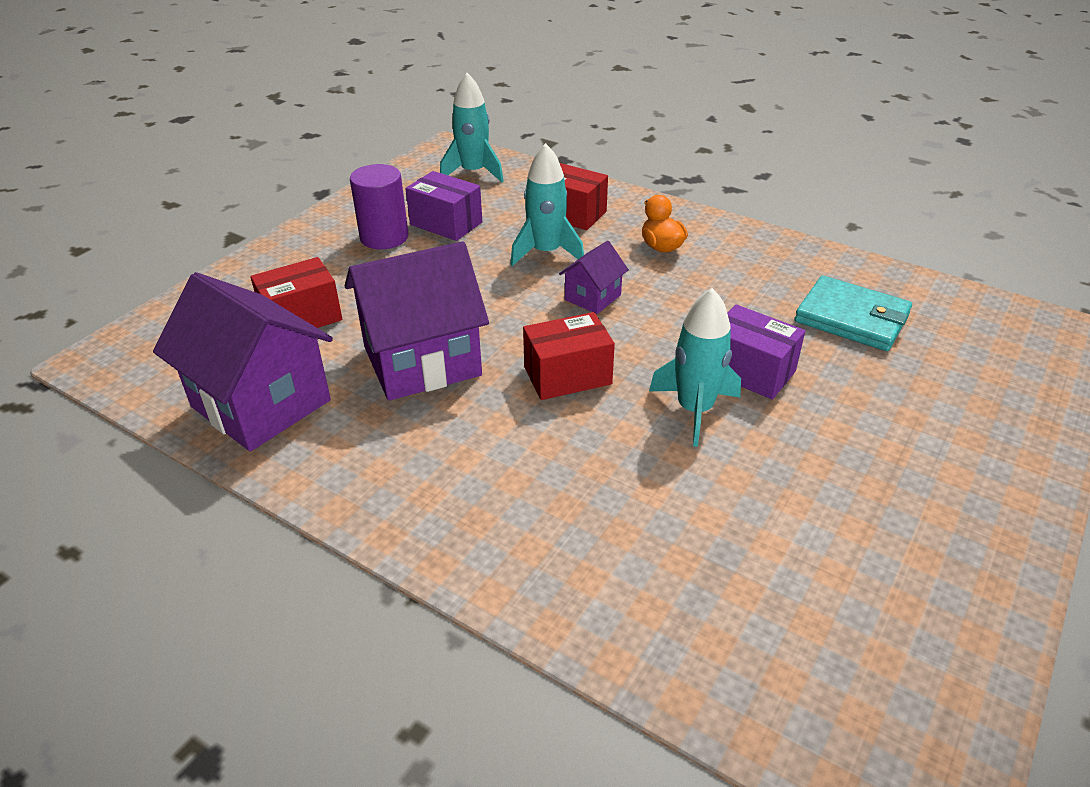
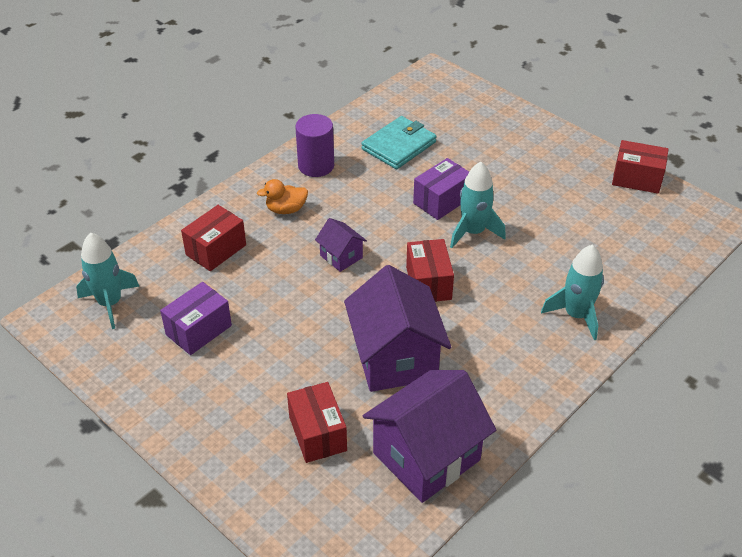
camera: 80 degrees left, 5 degrees up
(384, 237) = (205, 374): purple cylinder -> purple cylinder (316, 166)
(546, 252) = (270, 273): turquoise rocket -> turquoise rocket (576, 315)
(975, 634) = (636, 179): none -> red box

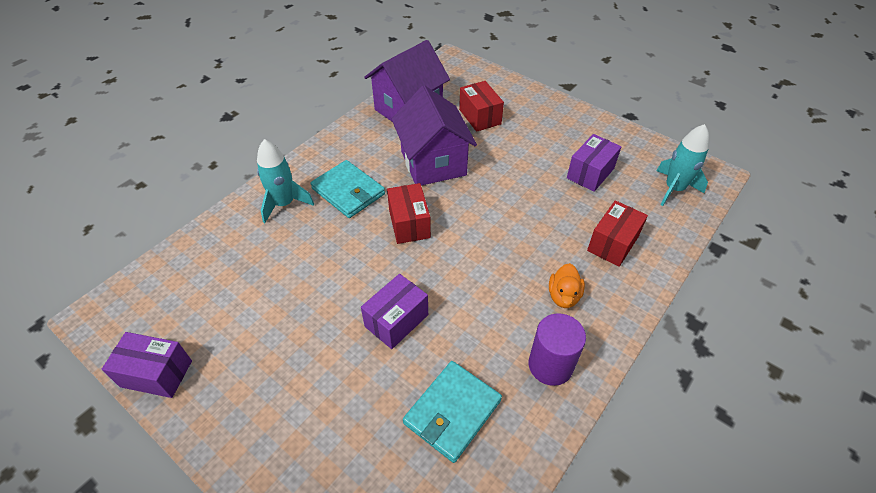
camera: 175 degrees right, 5 degrees up
(286, 209) = (563, 296): orange duck -> orange duck turned 120 degrees clockwise
(341, 256) = (492, 244): purple house -> none
(473, 232) = (364, 281): turquoise rocket -> none
(502, 326) = (348, 191): none -> turquoise wallet
(636, 179) = (156, 373): red box -> purple box

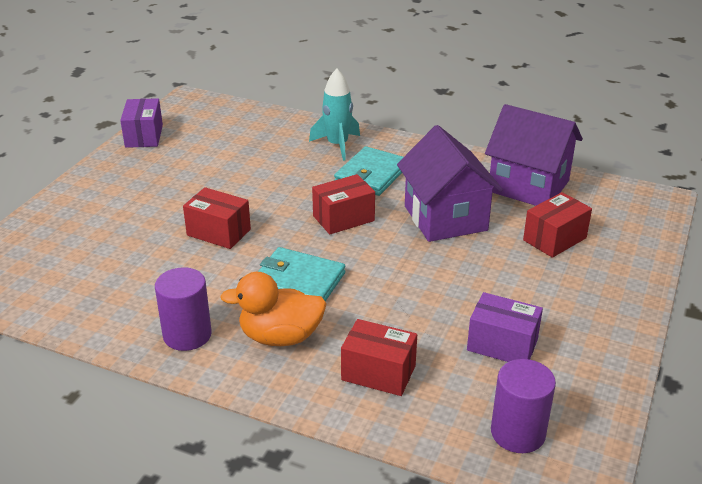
camera: 75 degrees right, 15 degrees down
(396, 320) = (218, 232): purple box -> red box
(433, 163) = (445, 218): purple house -> purple house turned 75 degrees counterclockwise
(452, 412) = (127, 279): turquoise wallet -> turquoise wallet (298, 281)
(563, 296) = (280, 337): orange duck -> orange duck, size x1.60
(674, 189) = (518, 433): turquoise rocket -> purple cylinder

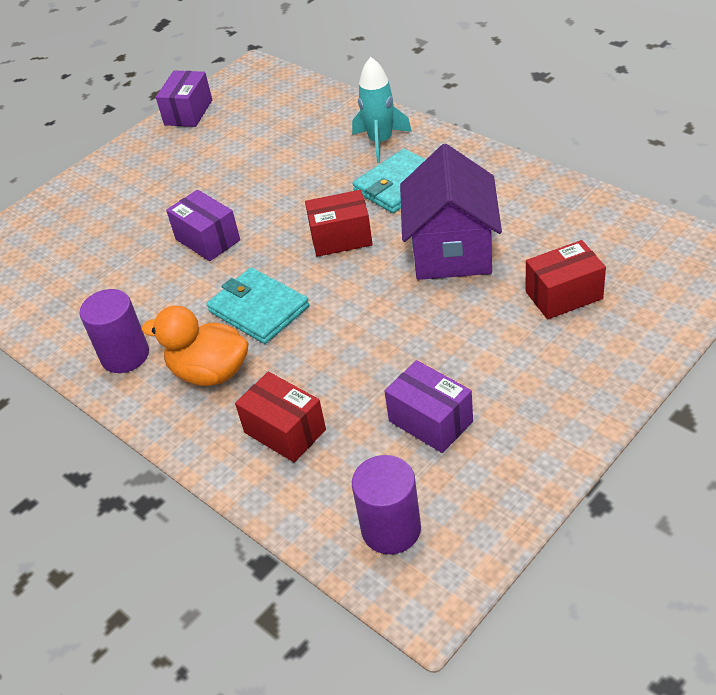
camera: 25 degrees right, 10 degrees up
(218, 232) = (207, 240): red box -> purple box
(528, 186) = (571, 219): purple house -> none

